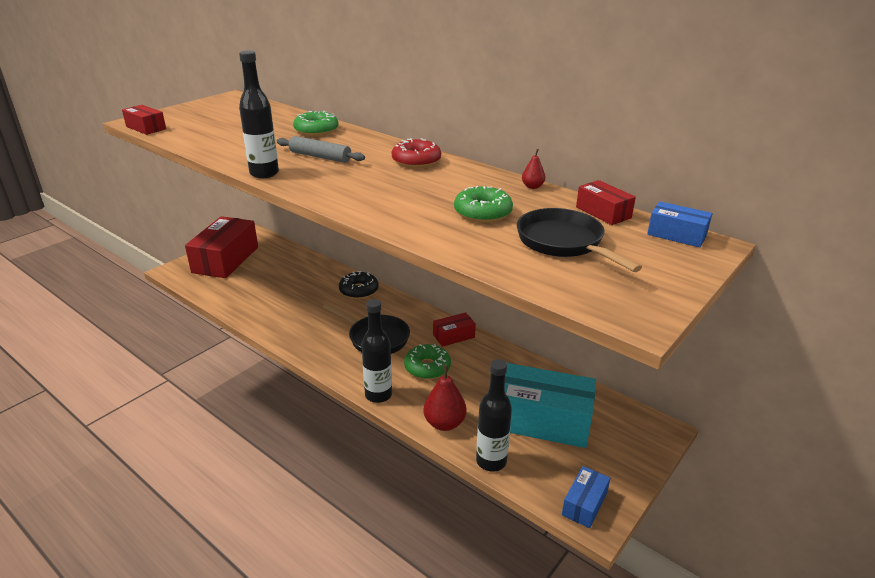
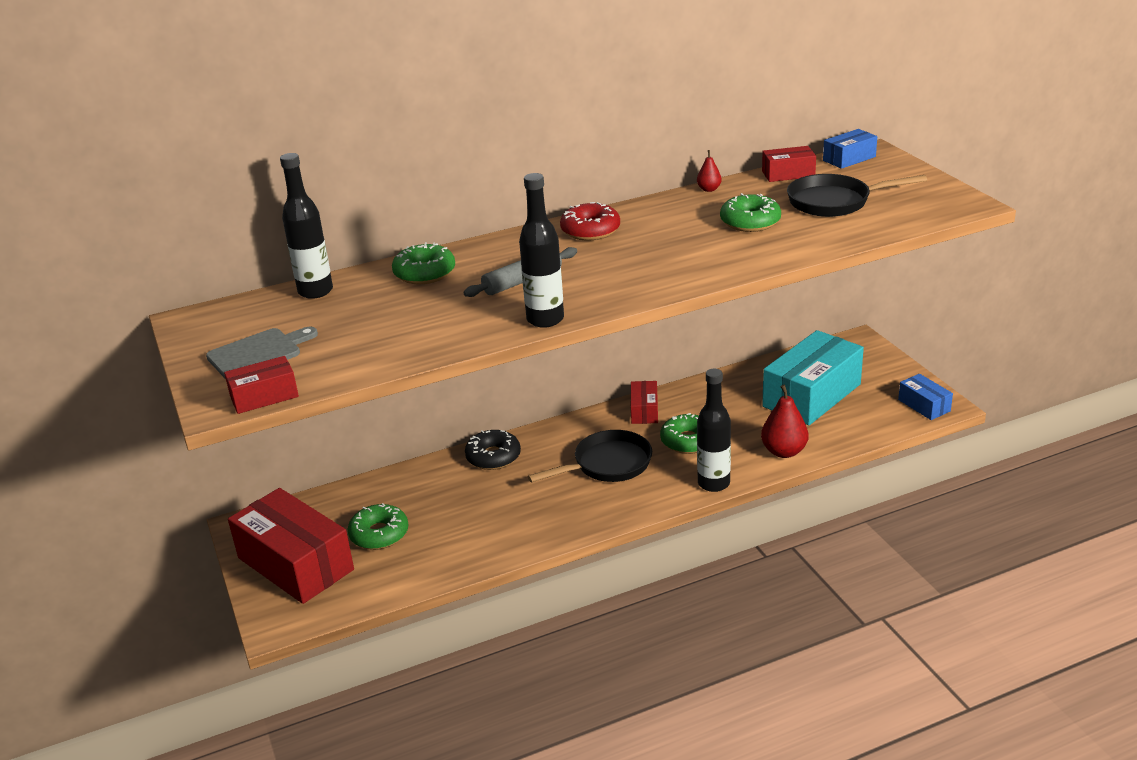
camera: 60 degrees left, 0 degrees up
(196, 117) = (258, 353): none -> grey cutting board
(261, 276) = (379, 534): none -> green donut
(491, 461) = (850, 438): black bottle -> black bottle (315, 291)

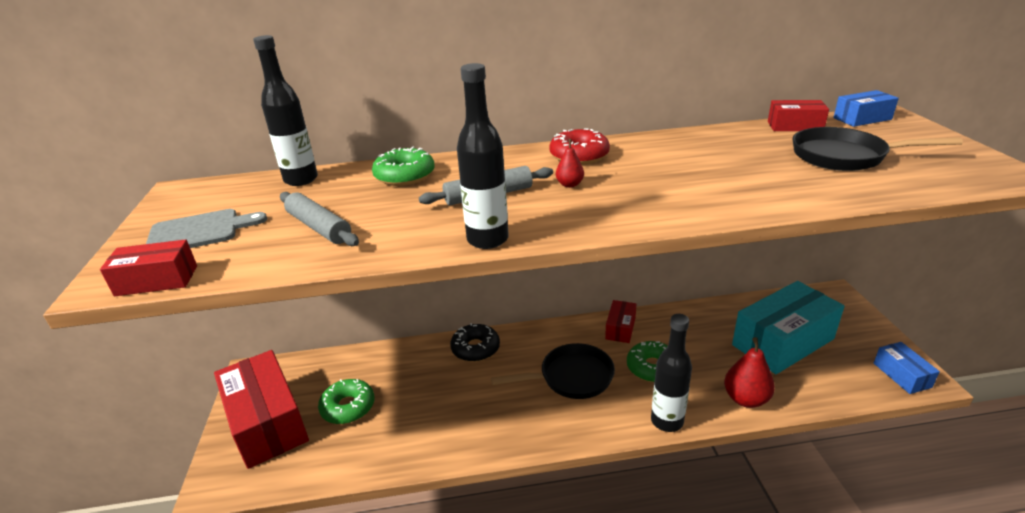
camera: 15 degrees right, 0 degrees up
(378, 332) = (319, 227): none -> grey rolling pin
(709, 189) = (709, 132): red pear -> red pear (569, 185)
(750, 222) = (746, 166): green donut -> none

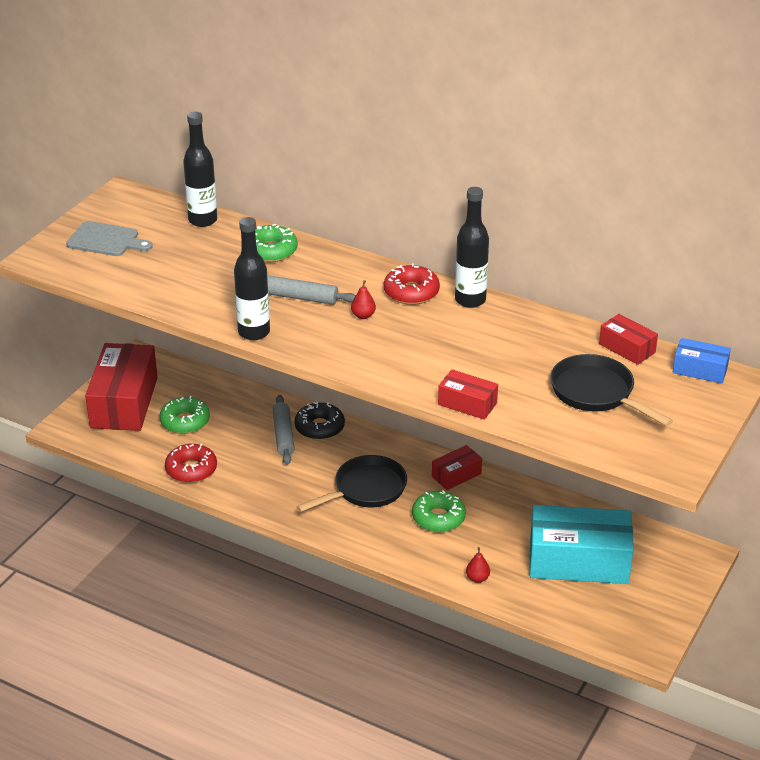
camera: 35 degrees right, 5 degrees up
(156, 281) = (59, 269): red box -> red box (467, 404)
(319, 227) = (173, 272): grey rolling pin -> grey rolling pin (283, 435)
(398, 450) = (191, 469): none -> red donut
(571, 377) = (366, 489): black pan -> black pan turned 60 degrees counterclockwise
(667, 421) = (395, 557): black bottle -> black bottle (470, 300)
(745, 399) = (477, 578): red pear -> red pear, size x0.53
(901, 375) = (635, 638): blue box -> none

